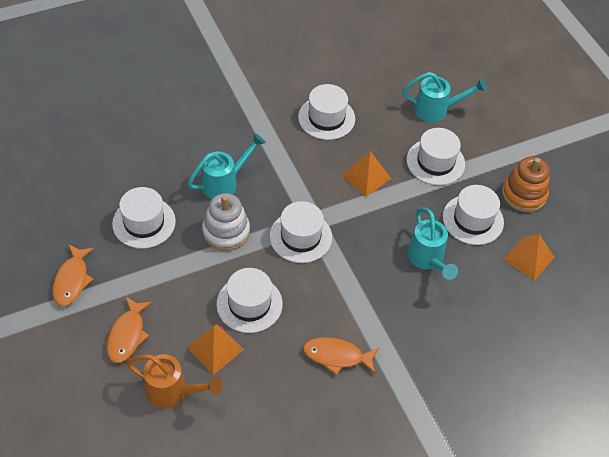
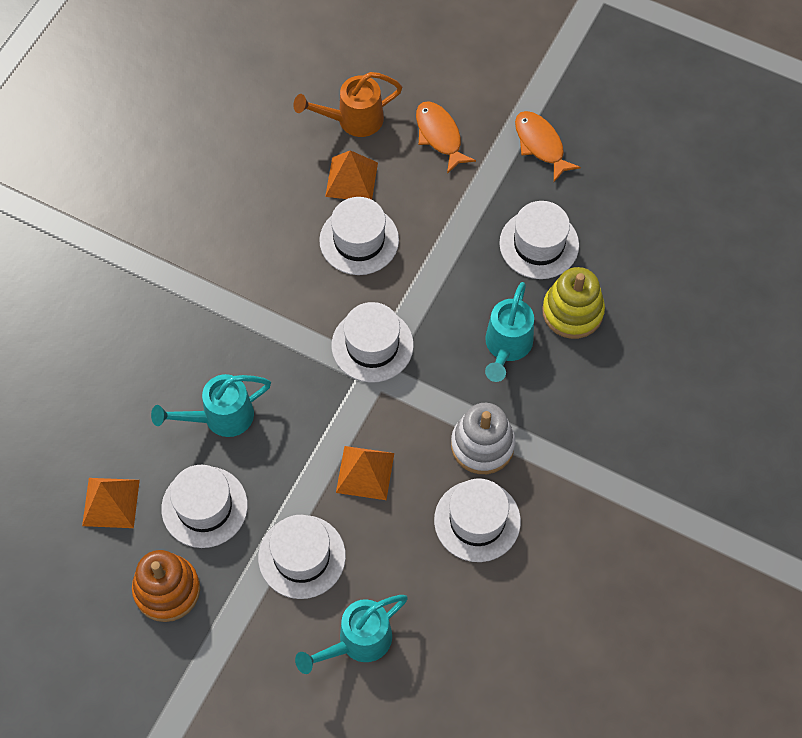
camera: 145 degrees right, 10 degrees up
(168, 174) = (572, 312): none -> yellow stacking toy
(226, 231) = (451, 294): white stacking toy -> white stacking toy (482, 445)
(336, 356) = (235, 250): orange fish -> none
(427, 260) = (220, 417): turquoise watering can -> turquoise watering can turned 60 degrees counterclockwise

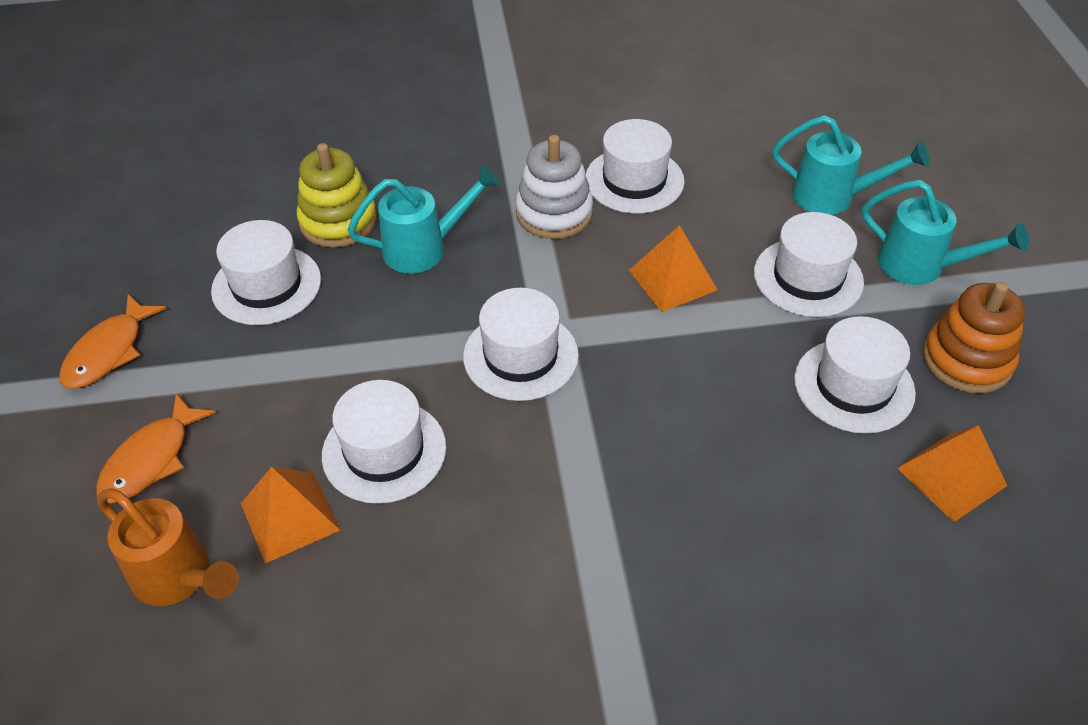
camera: 125 degrees left, 15 degrees down
(220, 417) = (745, 440): turquoise watering can -> turquoise watering can (922, 267)

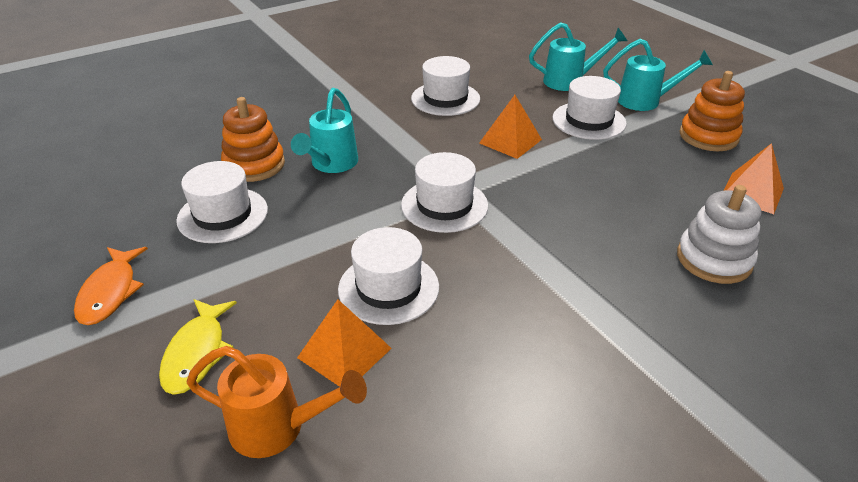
camera: 25 degrees left, 10 degrees down
(151, 460) = (197, 353): orange fish -> yellow fish
(338, 221) = (254, 165): yellow stacking toy -> orange stacking toy
(425, 248) = (331, 164): turquoise watering can -> turquoise watering can turned 150 degrees clockwise
(554, 213) = (406, 126): white stacking toy -> white stacking toy (714, 259)
(854, 386) = (660, 165): white hat -> none

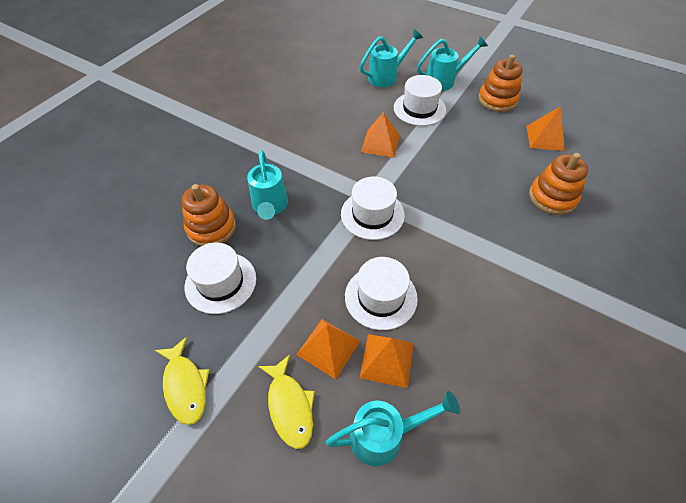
camera: 25 degrees left, 15 degrees up
(110, 292) = (185, 386): orange fish -> yellow fish
(278, 428) = (385, 435): orange watering can -> turquoise watering can
(286, 314) = (328, 347): none -> orange pyramid
(445, 99) = (312, 118): white hat -> none
(714, 259) = (552, 197): white stacking toy -> orange stacking toy

